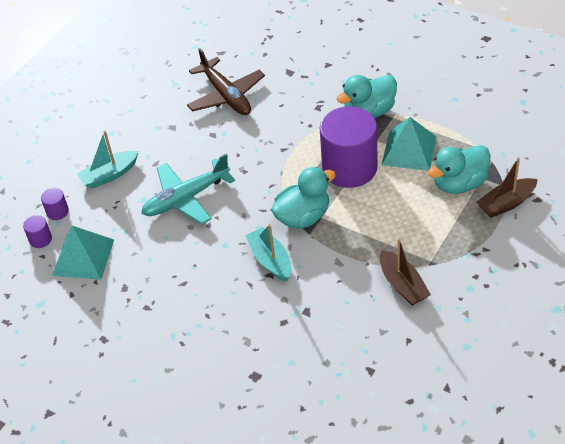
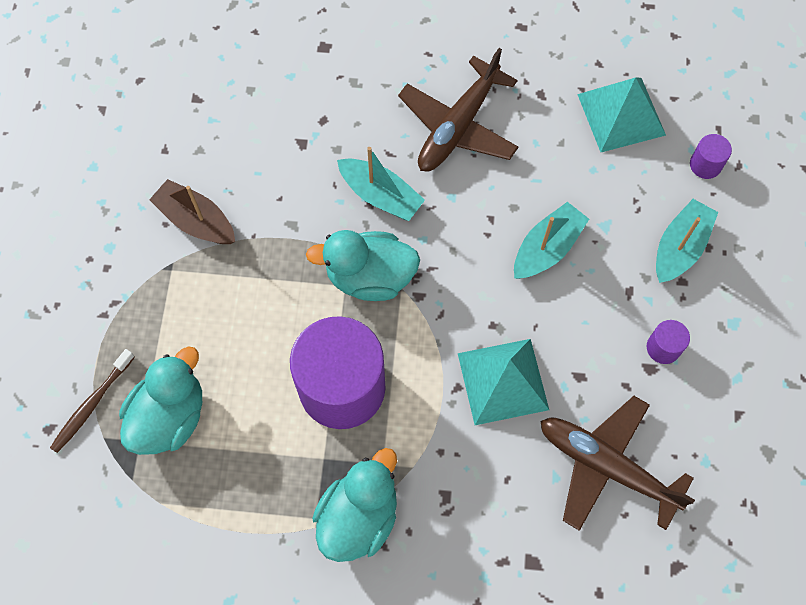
camera: 150 degrees right, 20 degrees up
(40, 239) = (694, 118): purple cylinder -> purple cylinder (663, 348)
(186, 198) = (547, 248): turquoise plane -> turquoise boat
(193, 286) = (458, 126): none -> brown plane
(303, 217) = (370, 277): turquoise duck -> turquoise duck turned 60 degrees clockwise
(409, 150) = (266, 455): turquoise pyramid -> turquoise pyramid (503, 381)
(506, 203) = (92, 404): brown boat -> brown toothbrush

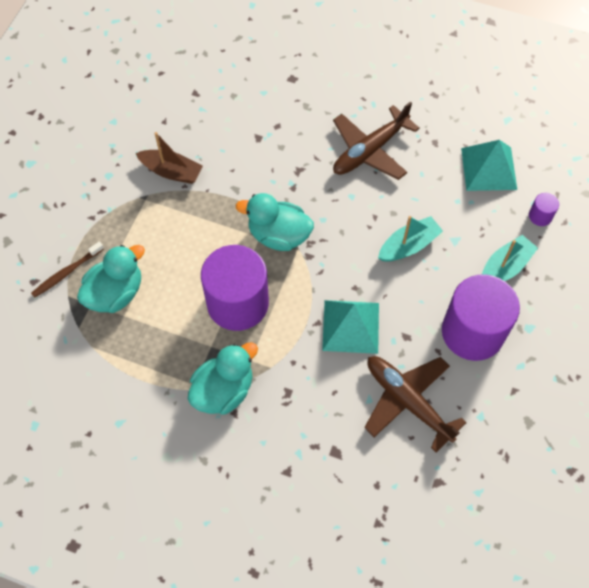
camera: 15 degrees right, 5 degrees down
(196, 221) = (171, 171): brown boat -> brown boat turned 150 degrees clockwise
(380, 195) = (302, 184): turquoise boat -> none
(663, 348) = (472, 332): purple cylinder -> purple cylinder, size x2.48

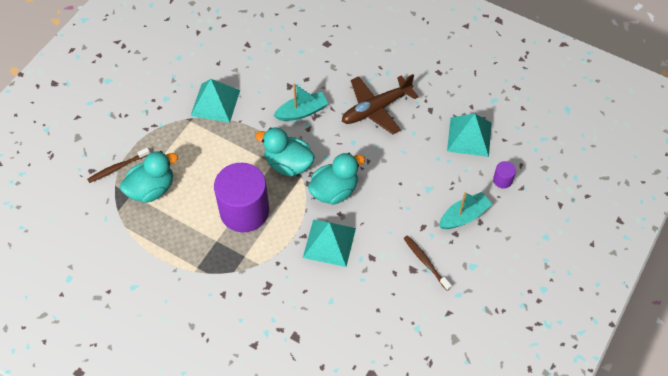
camera: 10 degrees right, 5 degrees down
(171, 171) = (215, 102): brown boat -> turquoise pyramid
(223, 390) = (218, 275): turquoise duck -> turquoise duck (334, 191)
(407, 401) = (361, 307): brown plane -> none
(408, 245) = (390, 187): turquoise boat -> turquoise boat (302, 112)
(472, 332) = (425, 262): purple cylinder -> brown toothbrush

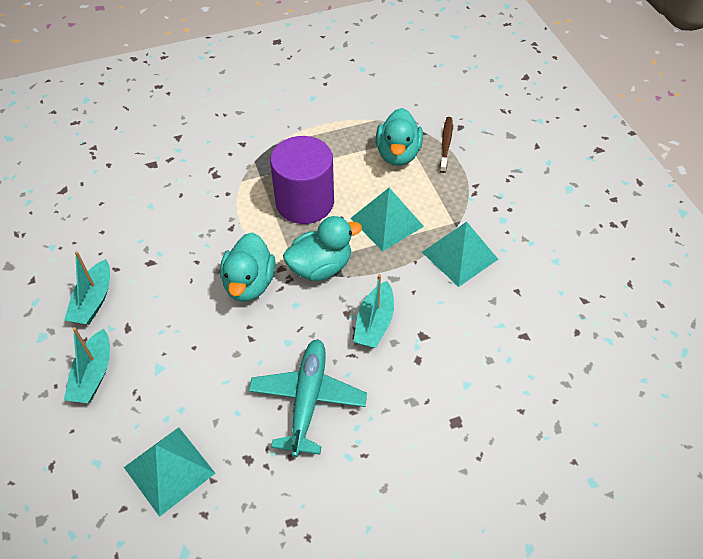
camera: 130 degrees right, 5 degrees down
(329, 243) = (202, 241): turquoise pyramid -> turquoise pyramid (386, 222)
(376, 109) = (307, 399): brown plane -> turquoise plane
(425, 262) = (93, 301): brown toothbrush -> turquoise boat
(502, 180) = (82, 454): purple cylinder -> none

